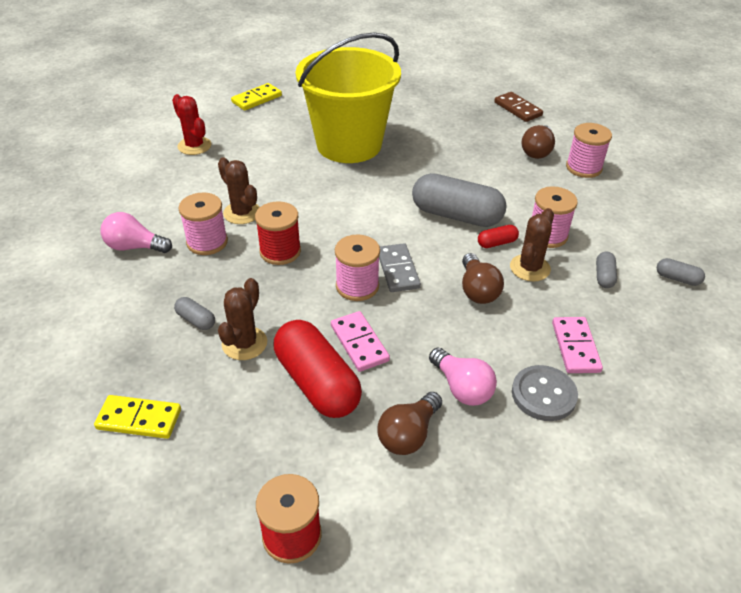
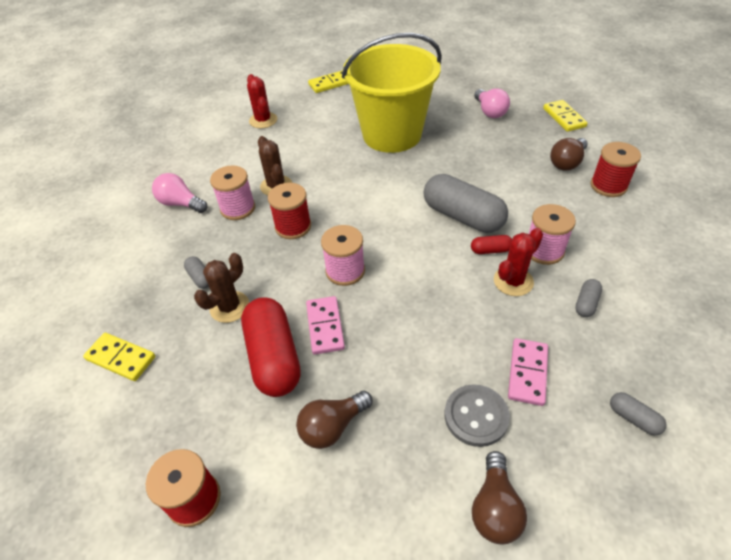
camera: 20 degrees right, 5 degrees up
(397, 270) = (387, 261): grey domino -> none
(461, 388) = (399, 391): pink light bulb -> pink light bulb (489, 112)
(477, 290) = (453, 295): brown light bulb -> brown light bulb (495, 508)
(517, 109) = (564, 118): brown domino -> yellow domino
(529, 268) = (513, 281): brown cactus -> red cactus
(583, 168) = (608, 186): pink spool -> red spool
(677, 278) = (665, 320): grey capsule -> grey capsule (633, 418)

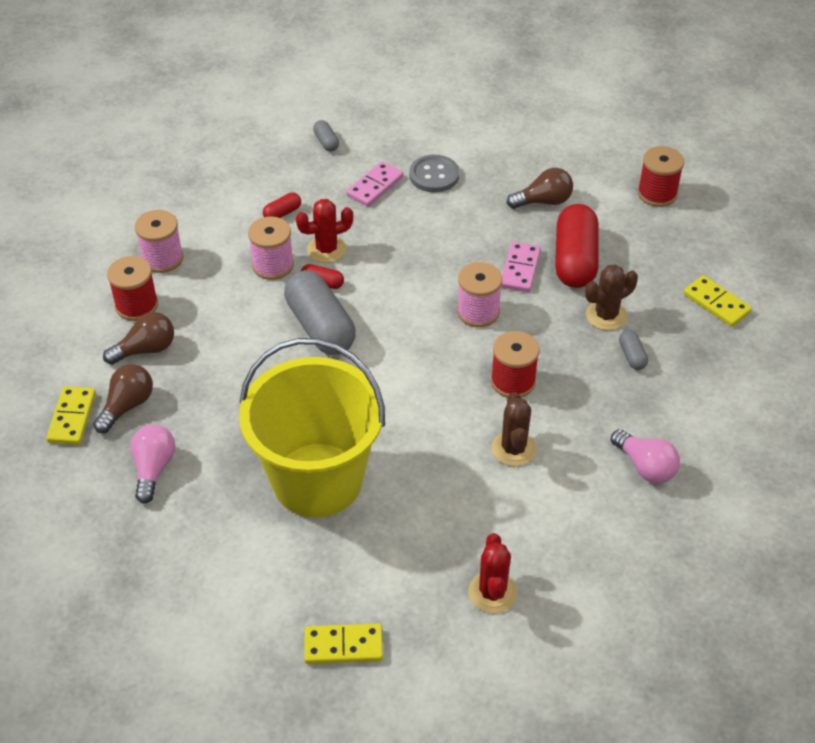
camera: 160 degrees left, 0 degrees up
(238, 208) = (572, 431): pink spool -> pink spool (162, 258)
(495, 508) = (456, 133): brown light bulb -> brown light bulb (127, 406)
(586, 303) = (282, 213): grey capsule -> red capsule

